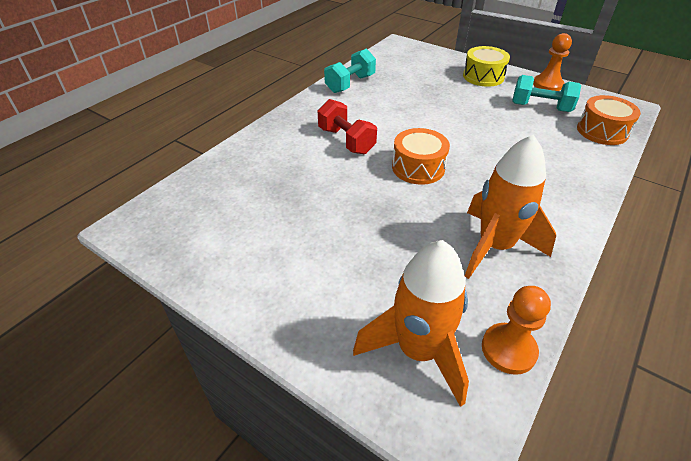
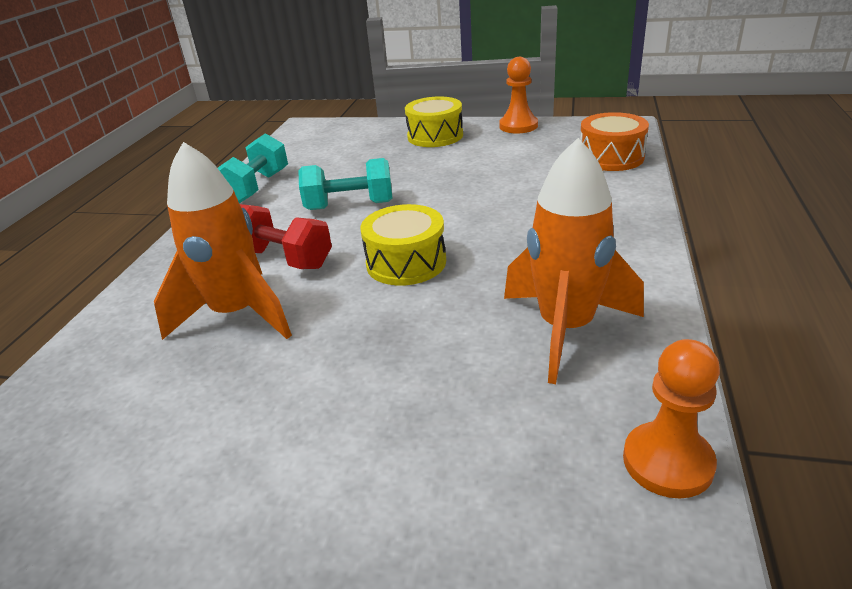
camera: 20 degrees left, 10 degrees down
(418, 167) = (406, 262): orange drum -> yellow drum
(418, 351) = (542, 520): orange rocket -> orange rocket (237, 314)
(540, 107) = (524, 151): turquoise dumbbell -> turquoise dumbbell (349, 205)

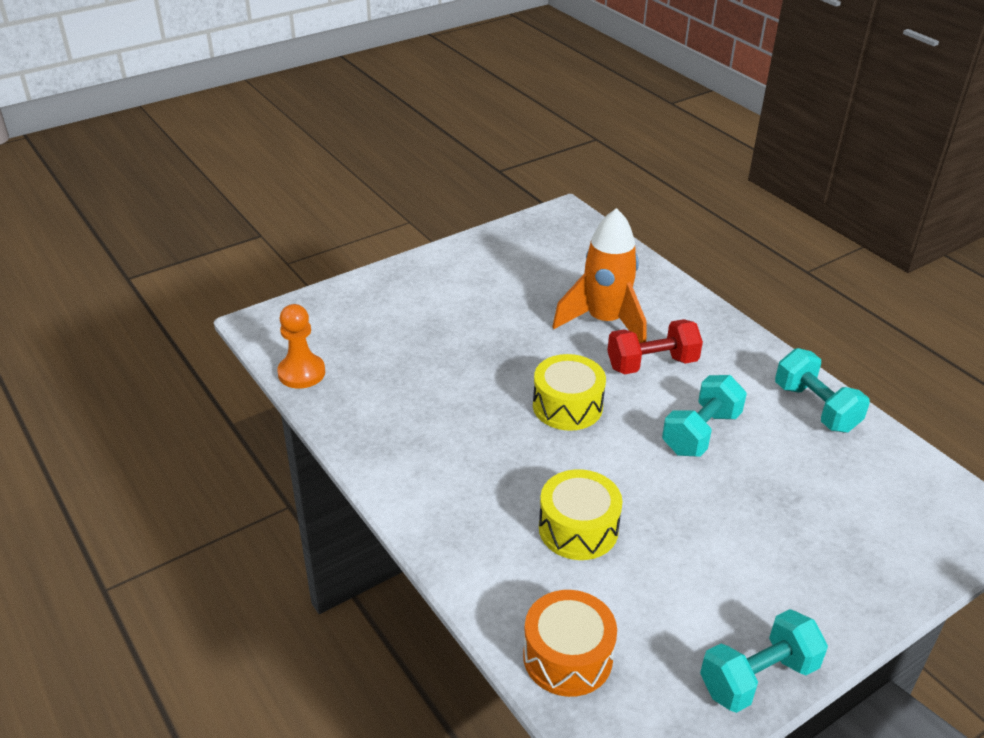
camera: 130 degrees right, 5 degrees up
(435, 136) = (813, 589): yellow drum -> yellow drum (578, 529)
(518, 126) = (758, 677): orange pawn -> turquoise dumbbell
(565, 329) = (408, 414): orange rocket -> none

